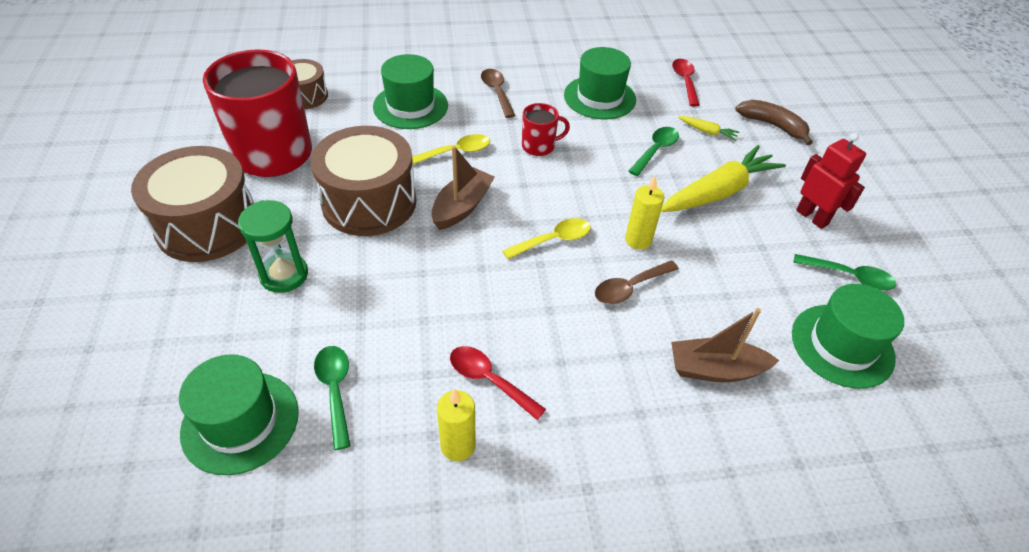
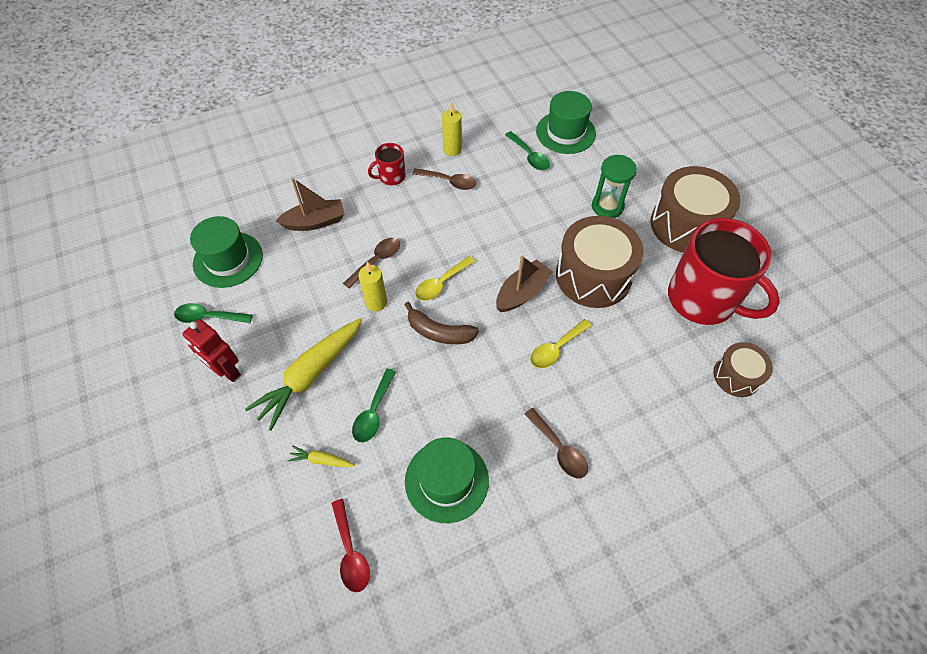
camera: 165 degrees right, 10 degrees up
(410, 106) = (631, 396): green hat -> none
(462, 207) = (522, 293): brown boat -> brown boat turned 150 degrees counterclockwise
(489, 380) = (449, 182): red spoon -> brown spoon
(539, 146) = (486, 381): red mug -> red mug (391, 177)
(772, 126) = (247, 497): brown banana -> brown banana (439, 332)

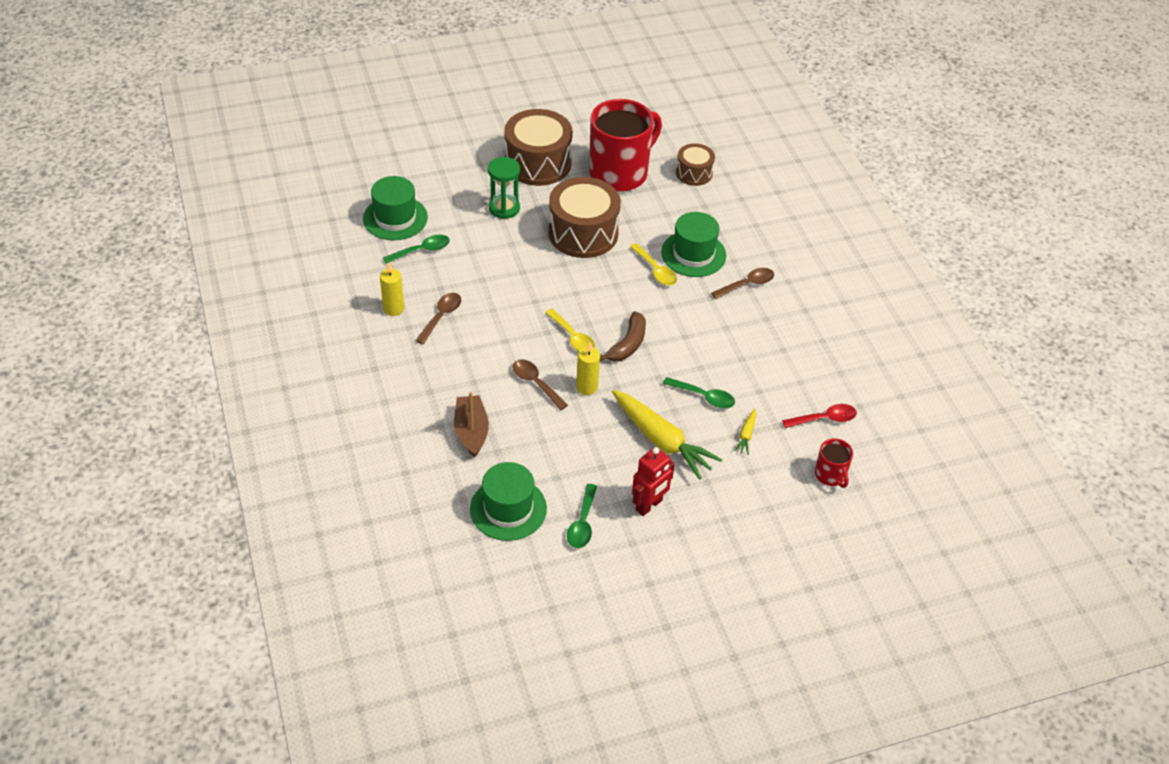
camera: 85 degrees left, 10 degrees down
(391, 177) = (421, 363): red mug -> red mug (830, 475)
(446, 480) = (769, 355): green hat -> green hat (693, 254)
(522, 293) = (593, 282): brown boat -> none

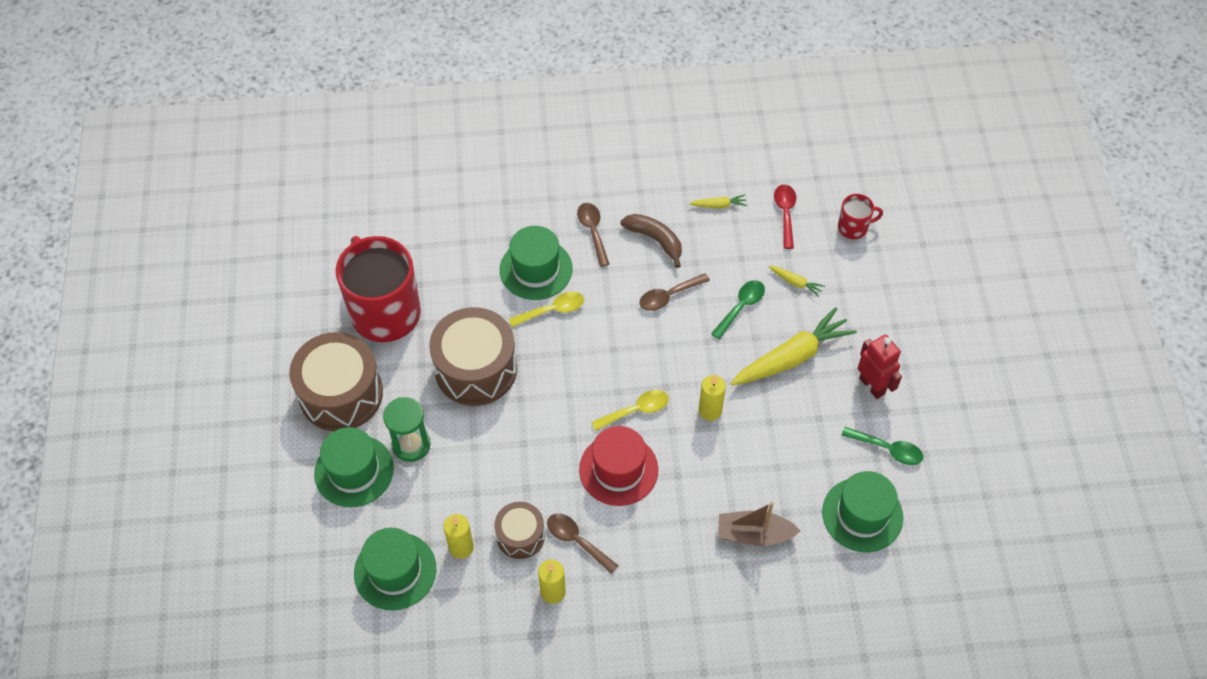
camera: 75 degrees left, 10 degrees up
(422, 250) = (461, 547): green spoon -> yellow candle
(474, 182) = (354, 471): none -> green hat
(513, 333) = (618, 469): none -> red hat
(535, 383) = (696, 459): brown spoon -> brown spoon (668, 296)
(627, 344) = (657, 360): brown banana -> brown banana (655, 240)
(694, 173) = (406, 239): brown drum -> brown drum (520, 536)
(813, 368) = (719, 205): none -> yellow carrot

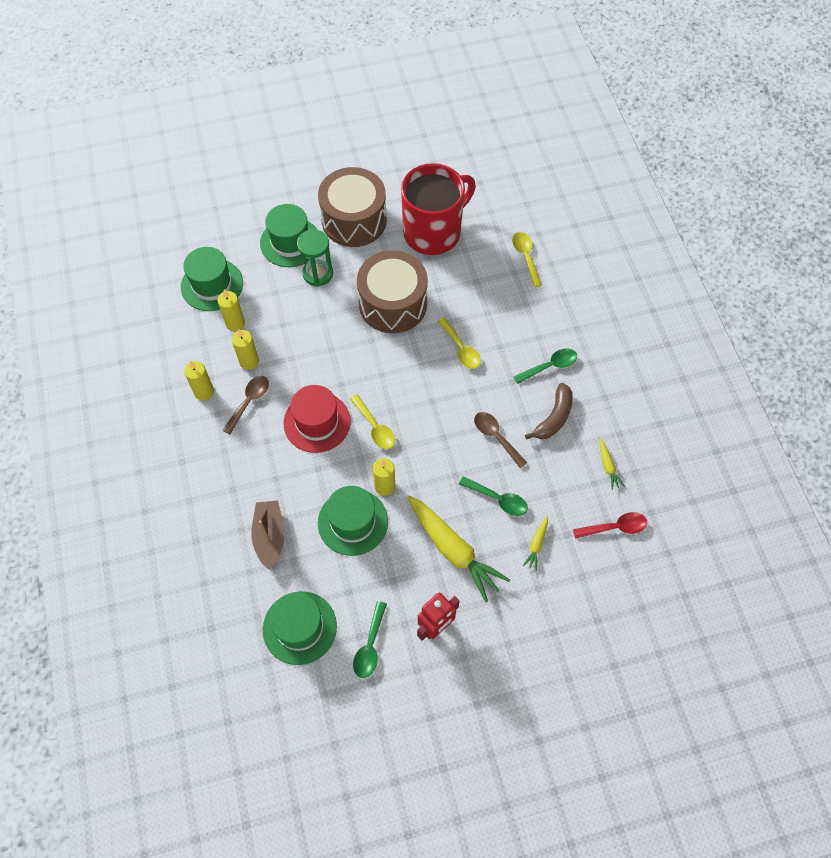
camera: 80 degrees right, 5 degrees up
(445, 227) = (525, 257): none -> yellow spoon
(520, 536) = (249, 361): brown drum -> yellow candle
(536, 269) = (499, 329): green hat -> green hat (353, 522)
(593, 231) = (550, 366): brown spoon -> green spoon
(853, 227) = (616, 594): red mug -> none

